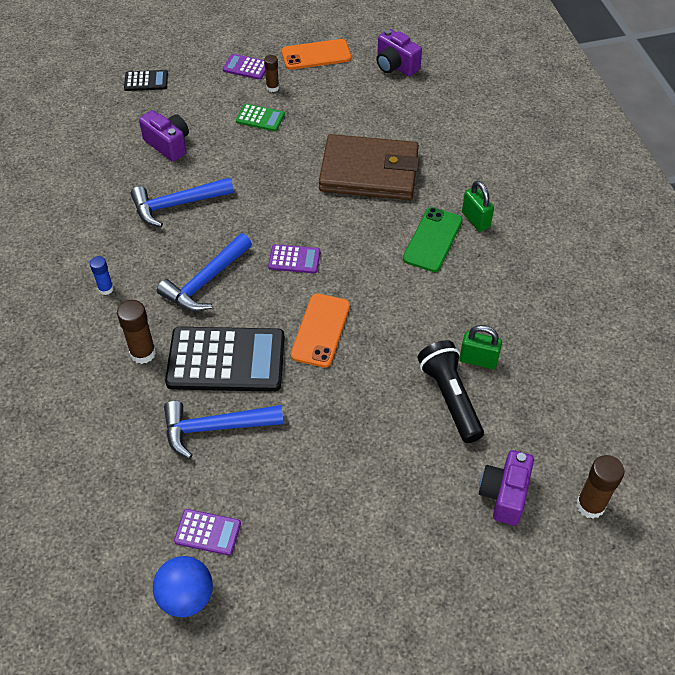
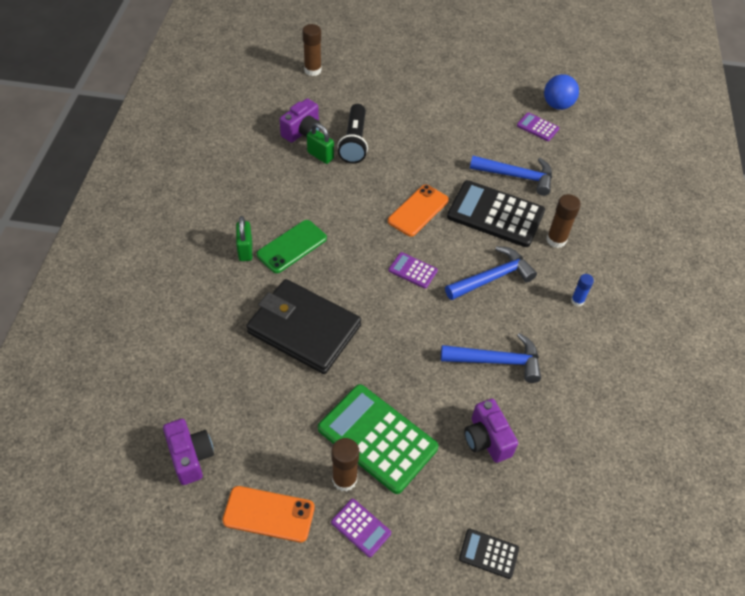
camera: 160 degrees left, 0 degrees up
(260, 118) = (377, 438): green calculator -> green calculator, size x2.13
(272, 88) = (344, 479): brown glue stick -> brown glue stick, size x1.62
(369, 172) = (304, 329): brown wallet -> black wallet
(504, 494) = (356, 89): purple camera -> purple camera (302, 132)

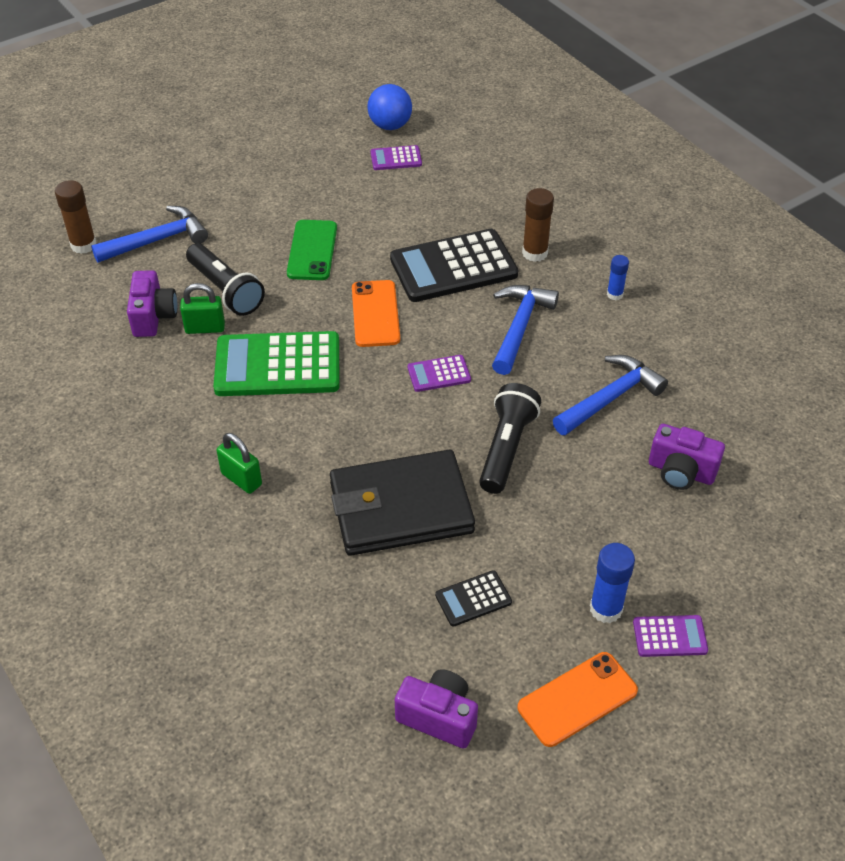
camera: 40 degrees left, 5 degrees down
(292, 246) = (288, 439): green phone -> green phone (312, 250)
(344, 479) = (606, 609): brown glue stick -> blue glue stick
(377, 438) = (590, 549): green calculator -> green calculator (277, 365)
(400, 342) = (506, 448): none -> black flashlight
(488, 553) = (792, 563): black calculator -> black calculator (473, 599)
(517, 176) = (431, 218): blue hammer -> blue hammer (157, 240)

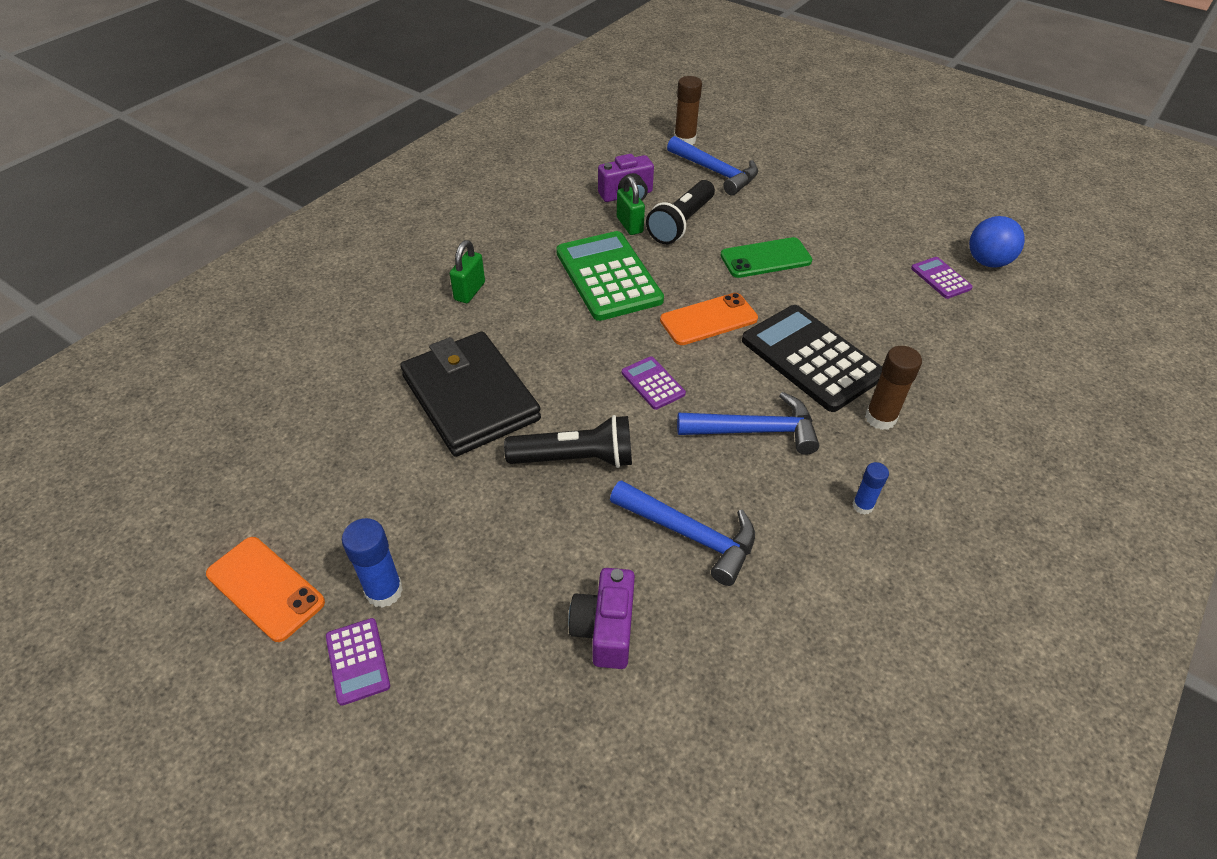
camera: 70 degrees right, 0 degrees up
(439, 717) = (236, 482): purple camera -> none
(473, 599) = (374, 476): black calculator -> none

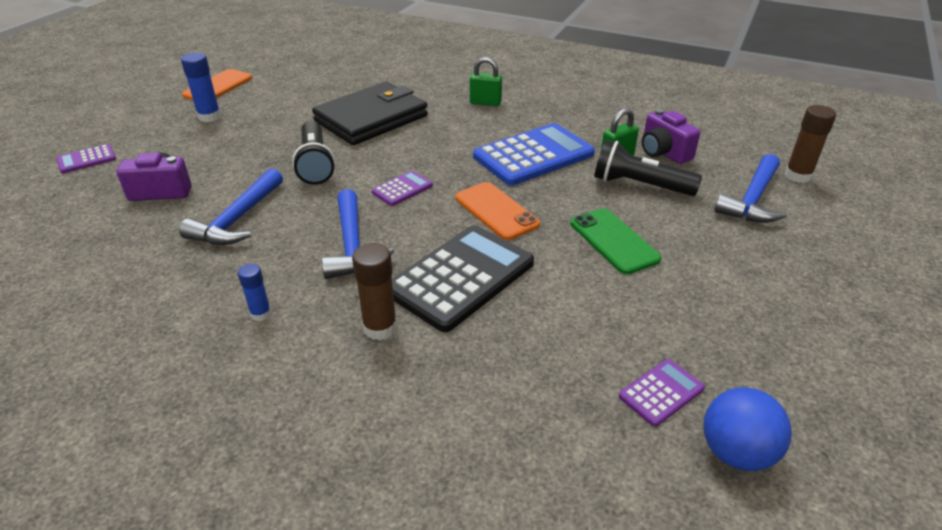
camera: 80 degrees right, 10 degrees down
(357, 661) = (163, 117): purple calculator -> purple calculator (86, 159)
(608, 276) = (533, 155): green calculator -> blue calculator

